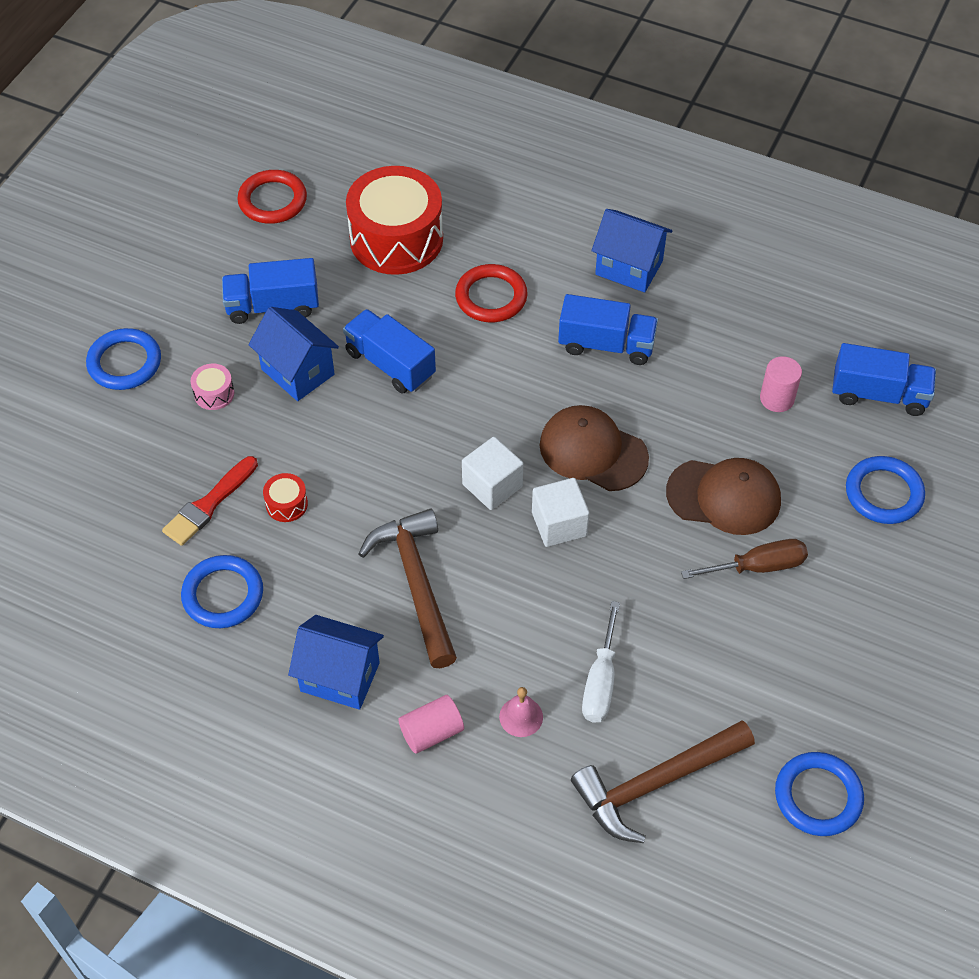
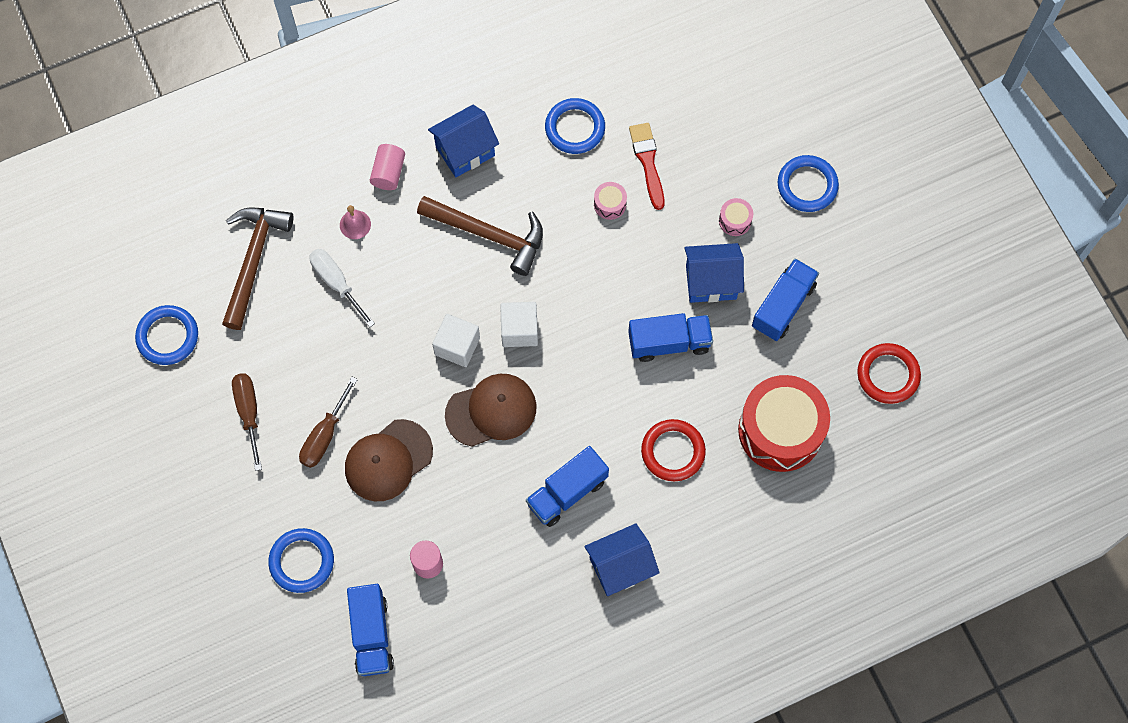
camera: 130 degrees right, 15 degrees up
(286, 504) = (610, 204): red drum -> pink drum
(808, 650) = (249, 413): none -> brown screwdriver
(879, 394) = (371, 634): blue truck -> blue truck turned 60 degrees counterclockwise

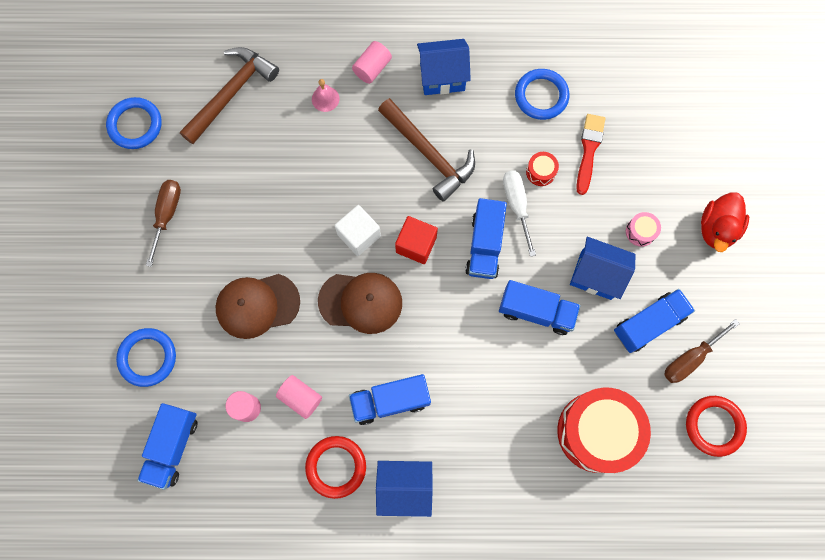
camera: 25 degrees right, 5 degrees up
(324, 435) = (217, 261): brown screwdriver -> brown screwdriver (690, 358)
(336, 283) = (287, 140): white screwdriver -> white screwdriver (517, 205)
(477, 529) = (301, 398): none -> pink cylinder
(519, 330) = (416, 244): white cube -> red cube
(588, 301) = (484, 245): none -> blue truck
(610, 204) = (540, 172): pink drum -> red drum
(673, 451) = (496, 407): red ring -> red ring (336, 467)
(807, 185) = (717, 228): blue ring -> red duck

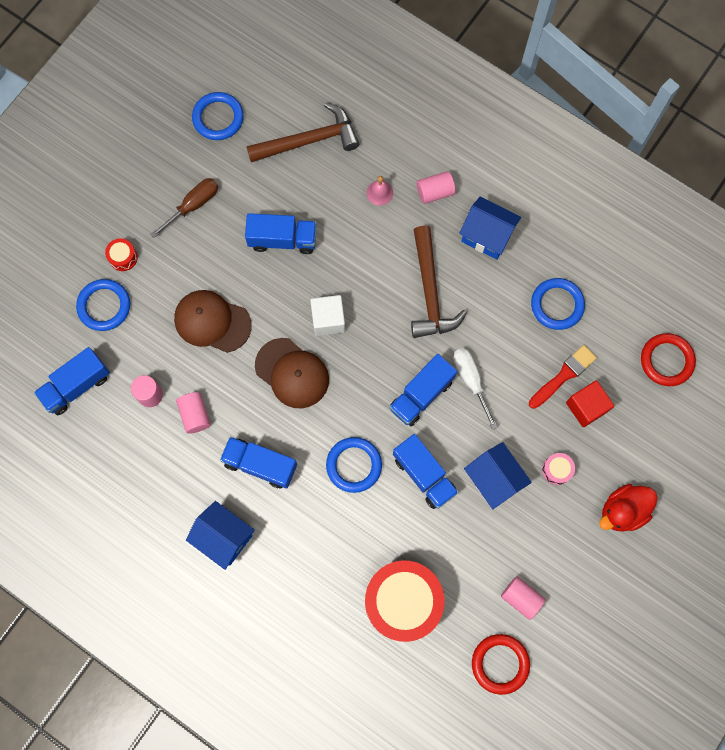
camera: 35 degrees right, 0 degrees up
(336, 467) = (184, 485): red ring -> red ring (666, 360)
(416, 244) = (367, 357): red cube -> red cube (586, 407)
(471, 344) = (354, 465): none -> blue ring
(517, 205) = (471, 380): white screwdriver -> white screwdriver turned 45 degrees counterclockwise
(540, 172) = (510, 366): red drum -> red drum (123, 257)
(648, 324) = (507, 547): blue truck -> blue truck (282, 239)
(690, 358) = (521, 598): brown screwdriver -> pink cylinder

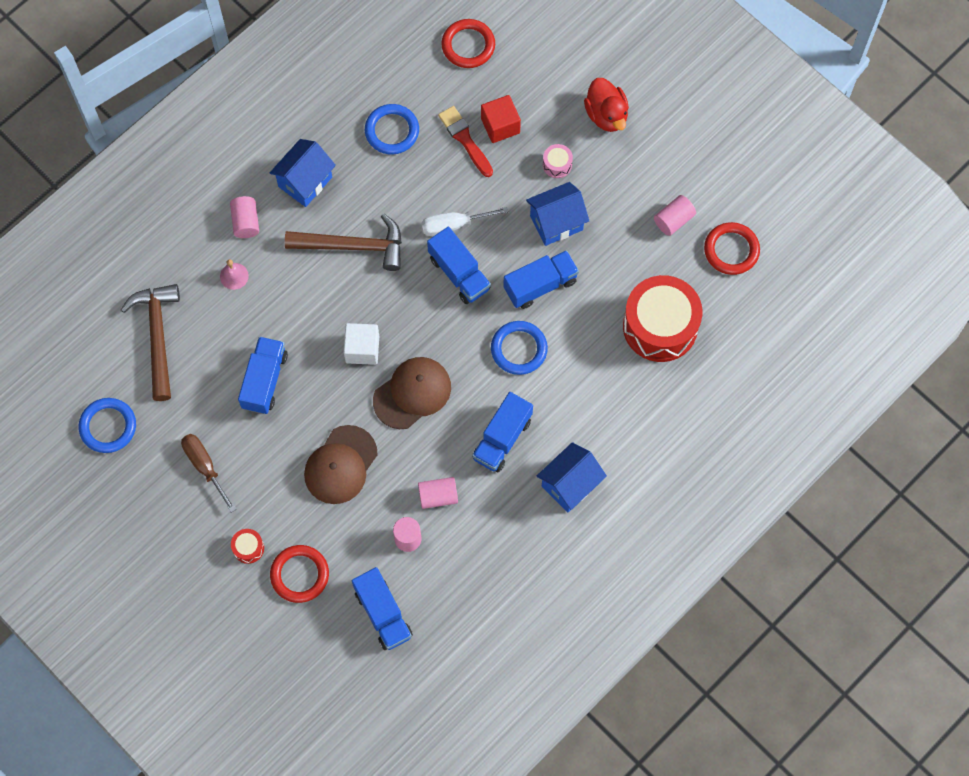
camera: 80 degrees left, 5 degrees down
(104, 306) = (299, 574): blue ring -> red ring

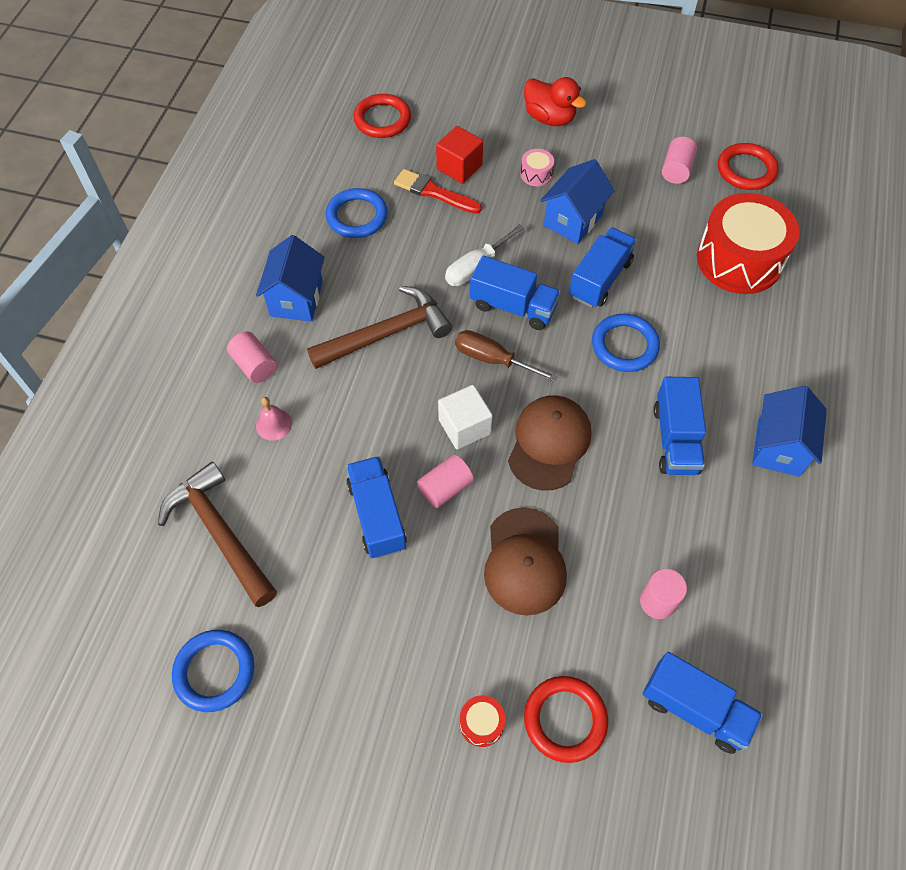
camera: 30 degrees left, 10 degrees down
(205, 466) = (366, 653): brown screwdriver -> brown screwdriver (492, 359)
(438, 496) = (655, 535): pink cylinder -> pink cylinder (445, 488)

